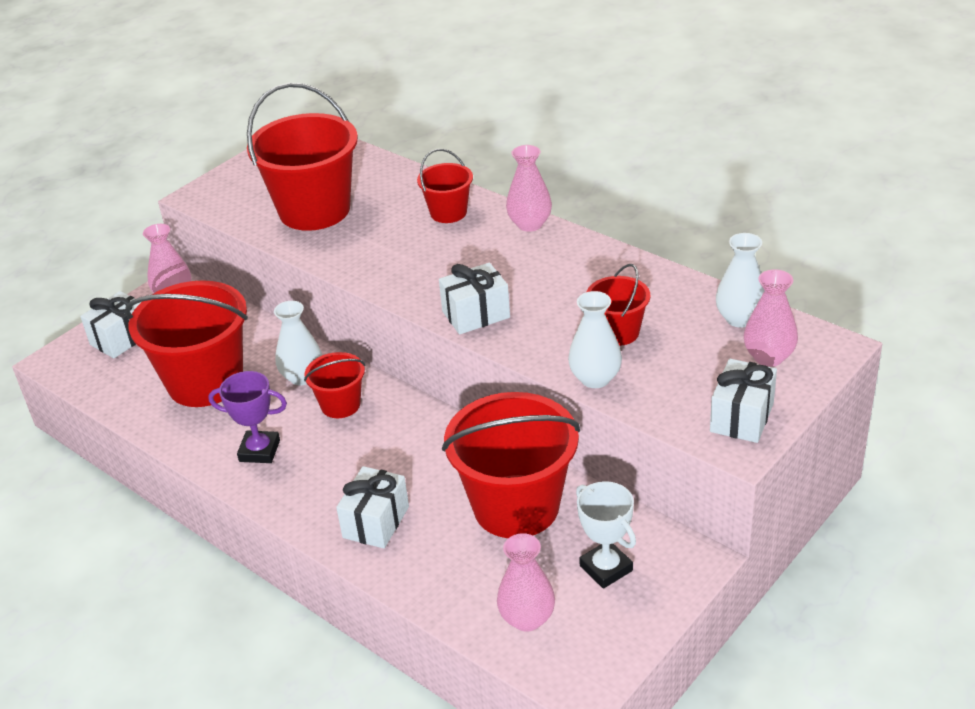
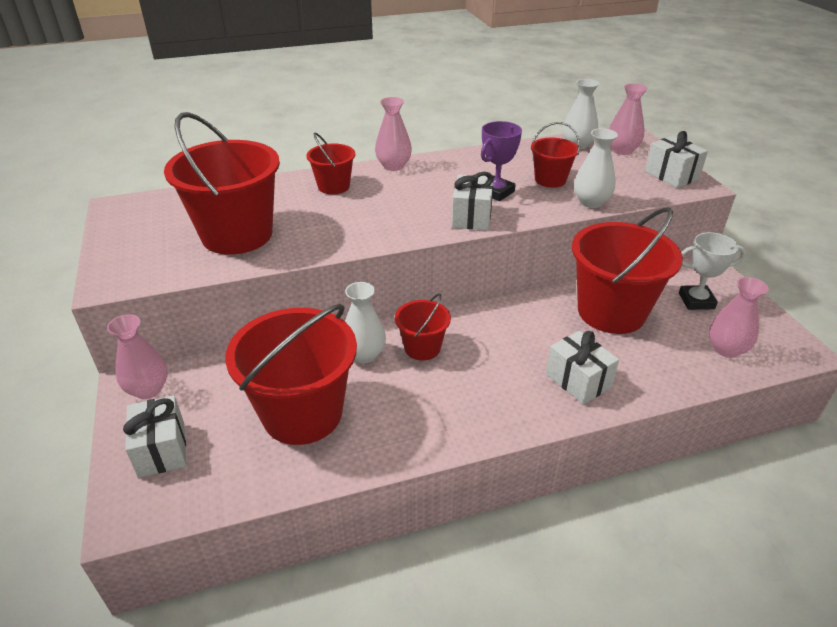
camera: 60 degrees left, 0 degrees up
(259, 451) = (434, 413): purple trophy -> purple trophy (496, 192)

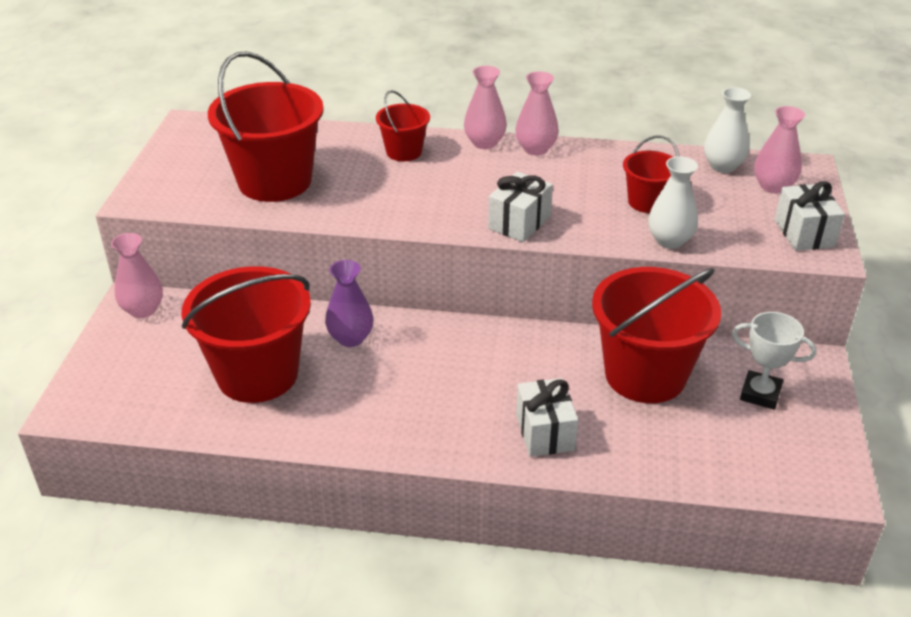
camera: 25 degrees right, 0 degrees up
(162, 449) = (124, 366): white gift -> none
(364, 354) = (351, 338): white vase -> purple vase
(422, 348) = (411, 349): red bucket -> none
(496, 192) = (571, 201): purple trophy -> none
(726, 349) = (744, 456): pink vase -> pink vase (535, 149)

